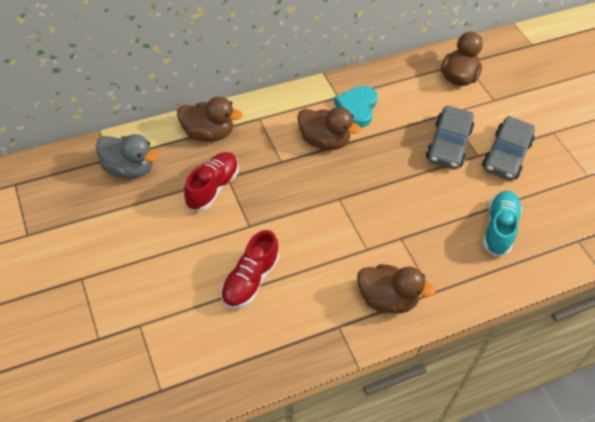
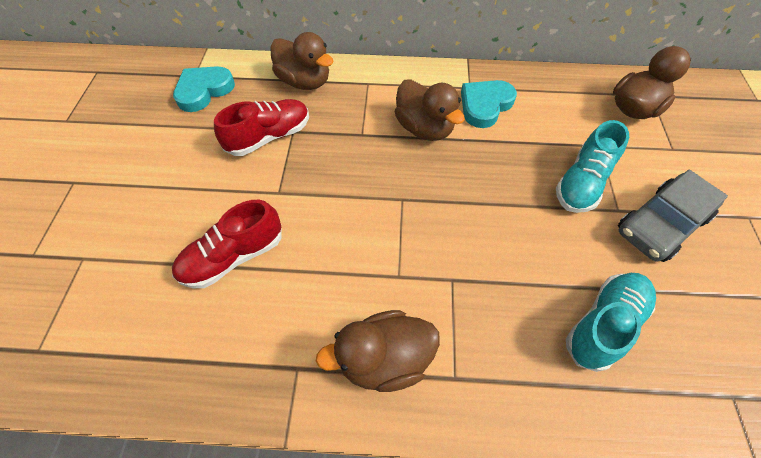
camera: 30 degrees right, 5 degrees up
(128, 169) = (204, 91): grey duck -> turquoise heart
(387, 299) = (384, 359): brown duck -> brown duck turned 120 degrees clockwise
(448, 144) = (582, 183): grey car -> turquoise shoe

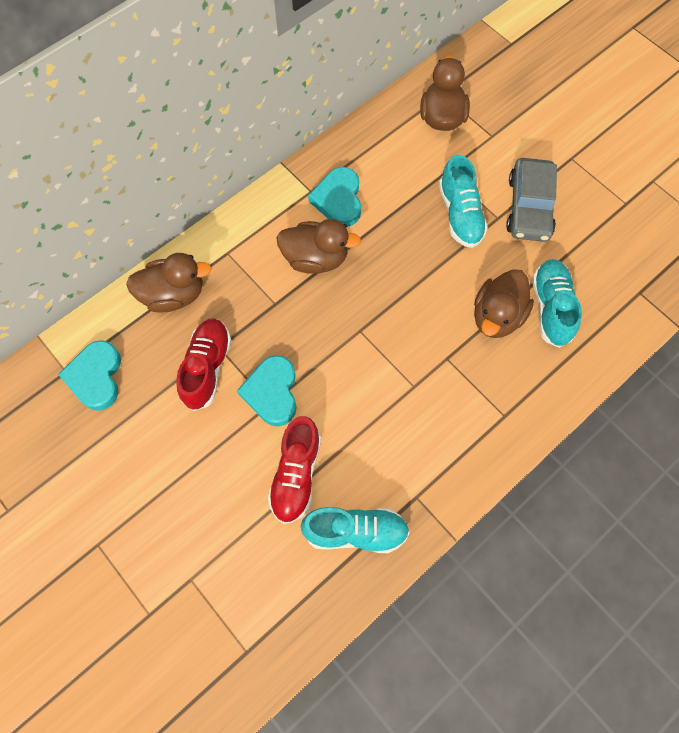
camera: 45 degrees left, 10 degrees up
(218, 345) = (355, 532): none -> turquoise shoe
(289, 186) = (272, 392): none -> turquoise heart
(384, 359) = (458, 443): brown duck -> brown duck (497, 316)

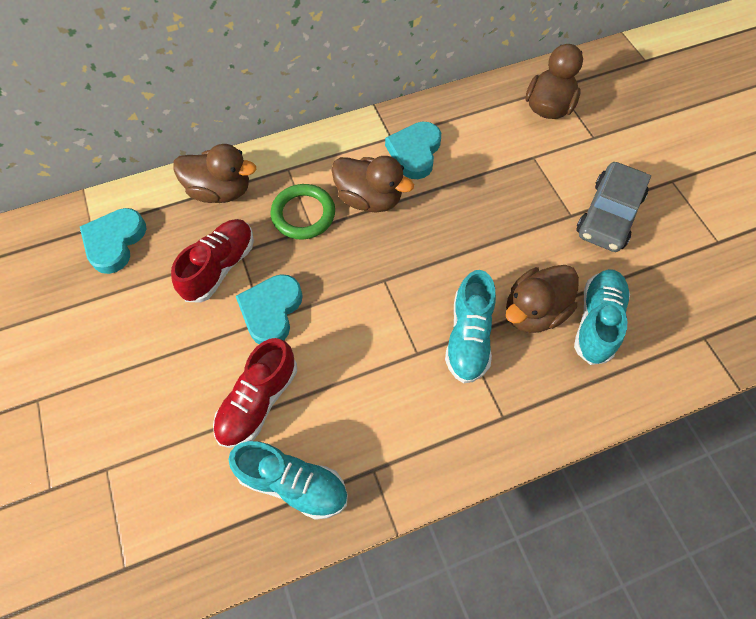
camera: 20 degrees right, 5 degrees down
(261, 293) = (303, 214): none -> green ring
(460, 214) = (532, 201): turquoise shoe -> turquoise shoe (468, 337)

